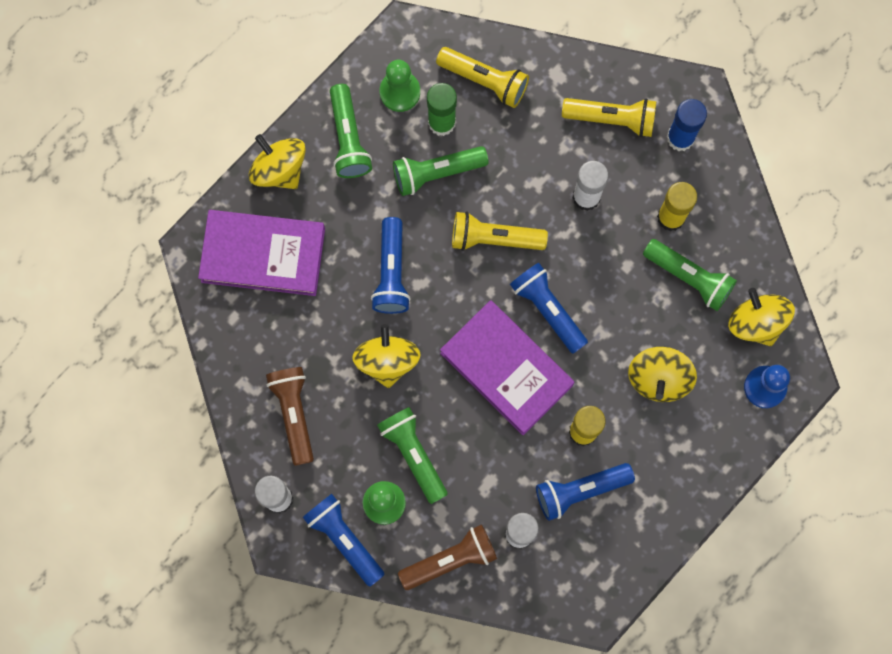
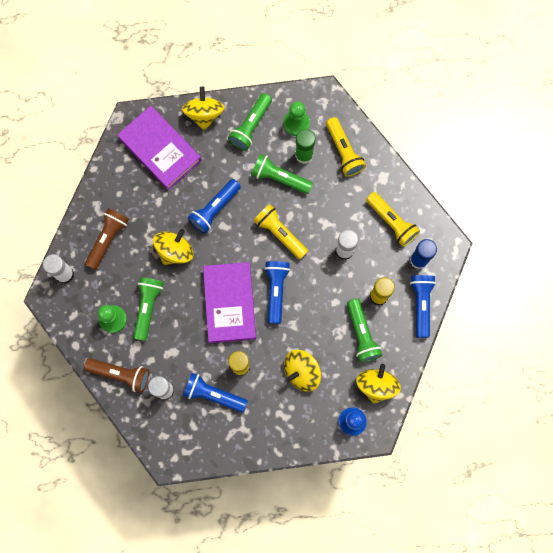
camera: 40 degrees right, 0 degrees up
(344, 539) = (78, 321): blue flashlight -> blue flashlight (421, 305)

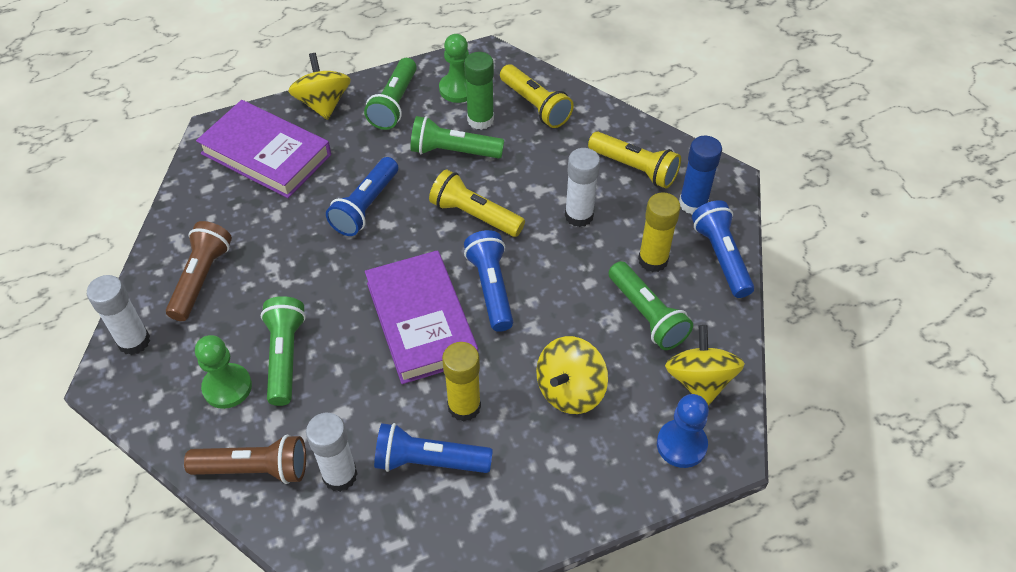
camera: 15 degrees left, 25 degrees down
(175, 251) = (315, 270): yellow spinning top -> none

